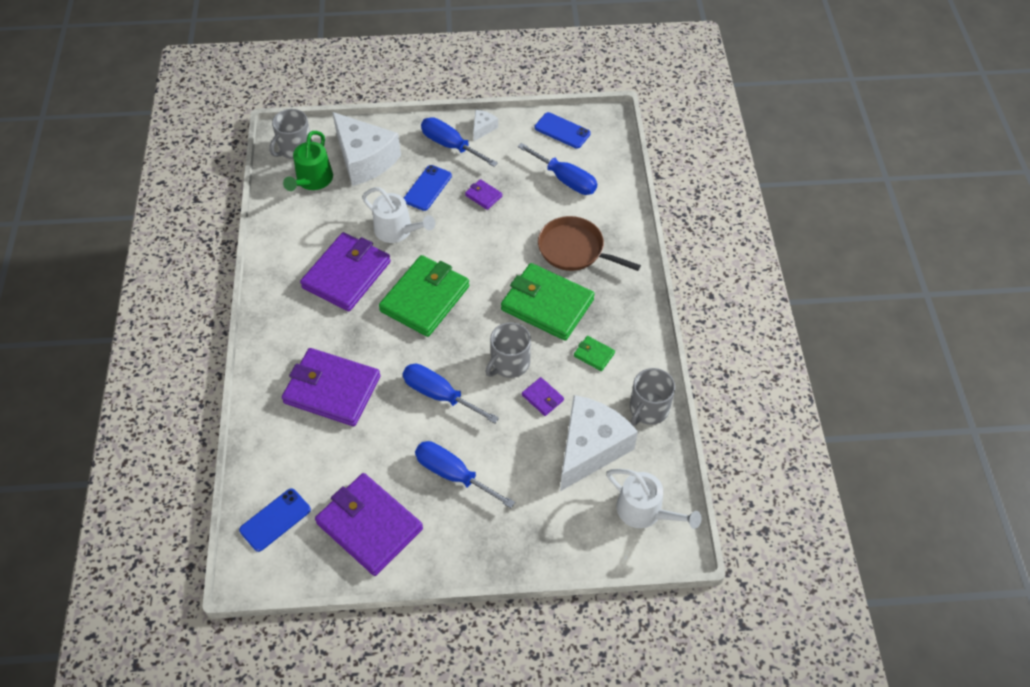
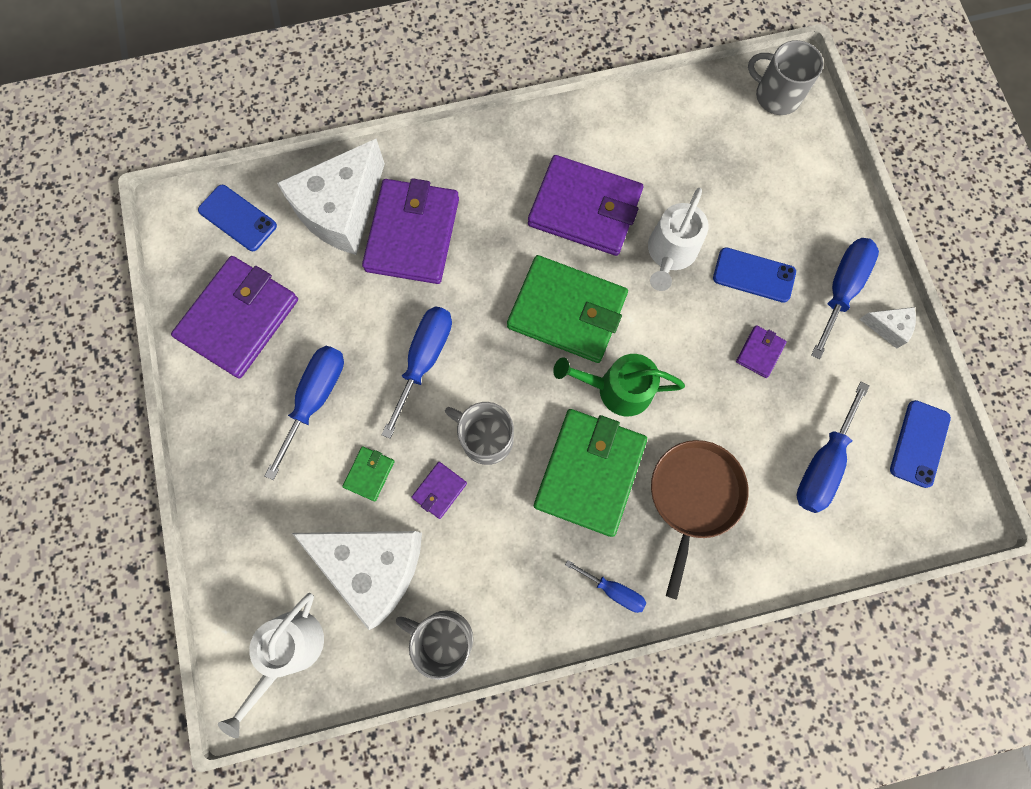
camera: 80 degrees right, 20 degrees up
(312, 180) = (728, 130): green watering can -> green watering can (617, 389)
(365, 159) = (782, 184): white cheese -> white cheese (341, 210)
(594, 354) = (518, 550): green wallet -> green wallet (369, 474)
(629, 304) = (613, 590): none -> blue screwdriver

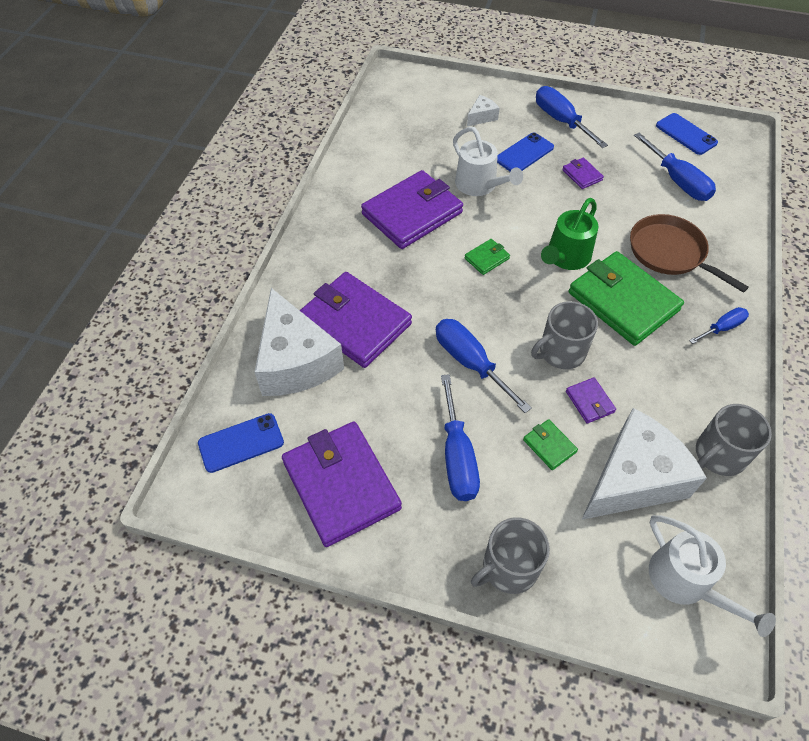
camera: 60 degrees left, 20 degrees down
(315, 399) = (457, 457): blue screwdriver -> blue screwdriver turned 150 degrees counterclockwise
(567, 311) = (487, 258): green wallet -> green wallet, size x0.43
(776, 95) = (403, 88): grey mug -> grey mug (509, 567)
(888, 327) = (600, 113): white cheese -> white cheese (481, 117)

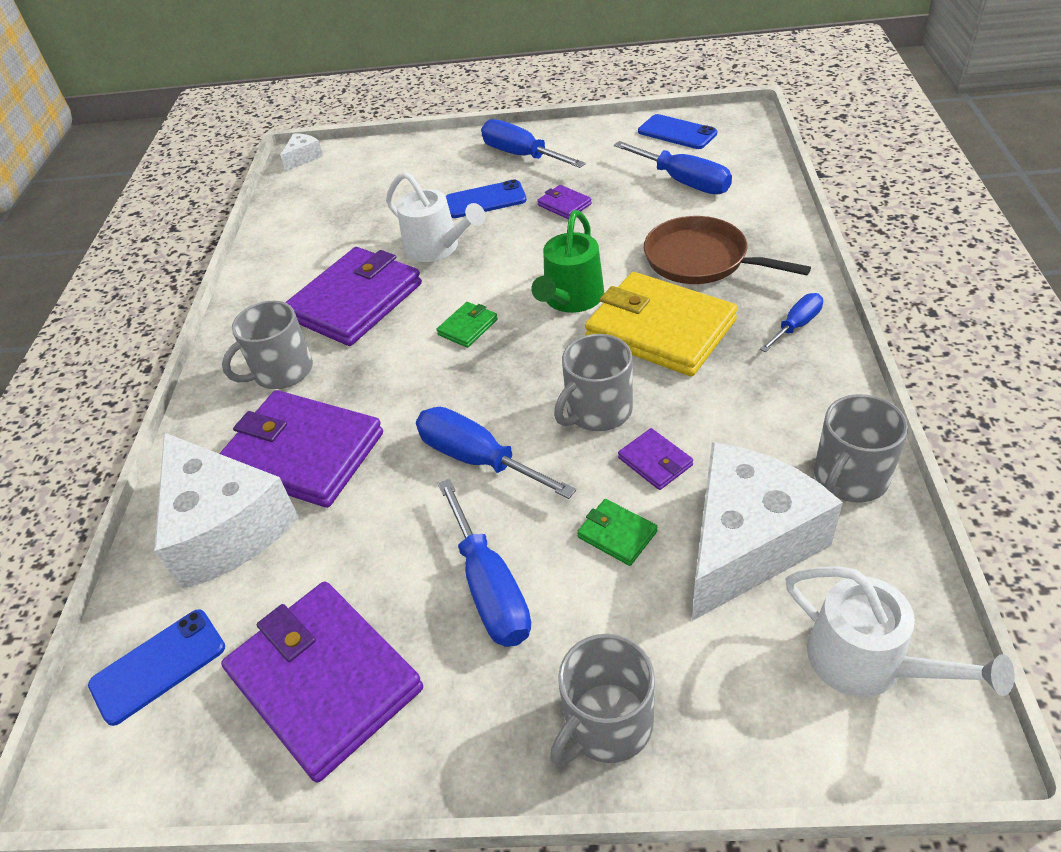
camera: 10 degrees left, 10 degrees down
(351, 255) = (282, 371): none -> grey mug
(481, 117) = (421, 175): white cheese -> white cheese (303, 158)
(524, 153) = (485, 200): blue phone -> blue phone turned 45 degrees clockwise
(623, 301) = (660, 329): green wallet -> yellow wallet

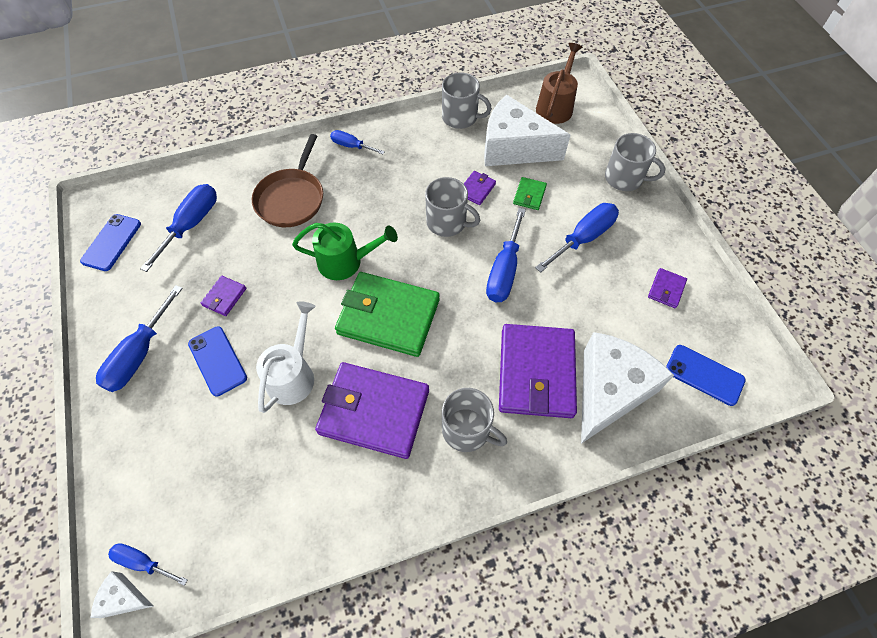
camera: 115 degrees left, 15 degrees up
(322, 165) = (143, 562): none -> blue screwdriver
(325, 681) = (666, 289): purple wallet -> purple wallet, size x0.43
(468, 327) = (388, 316): green wallet -> green wallet, size x2.34
(660, 329) = (368, 207): yellow wallet -> none
(867, 662) = (555, 106): white watering can -> brown watering can

